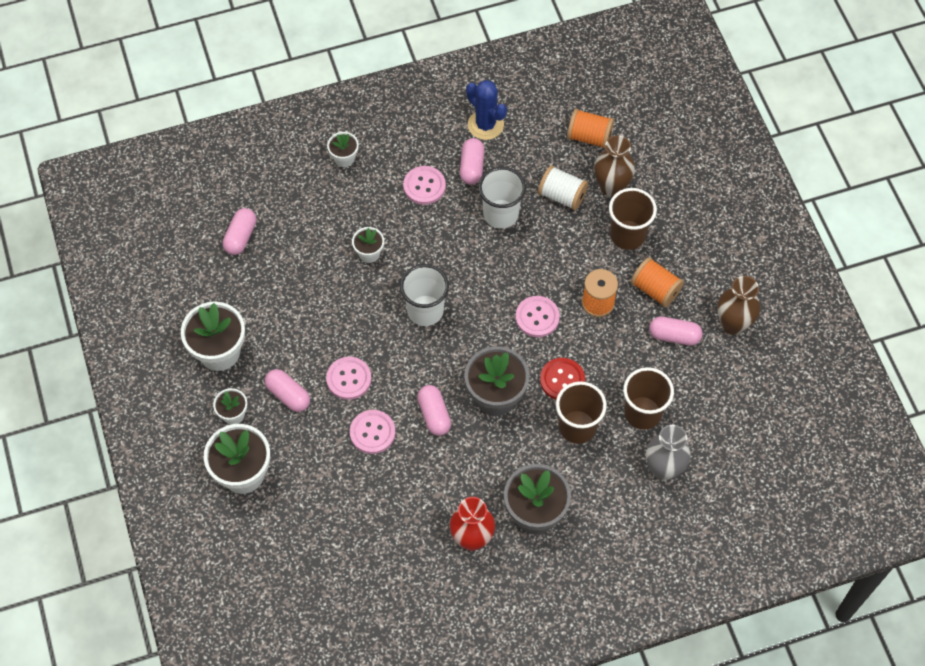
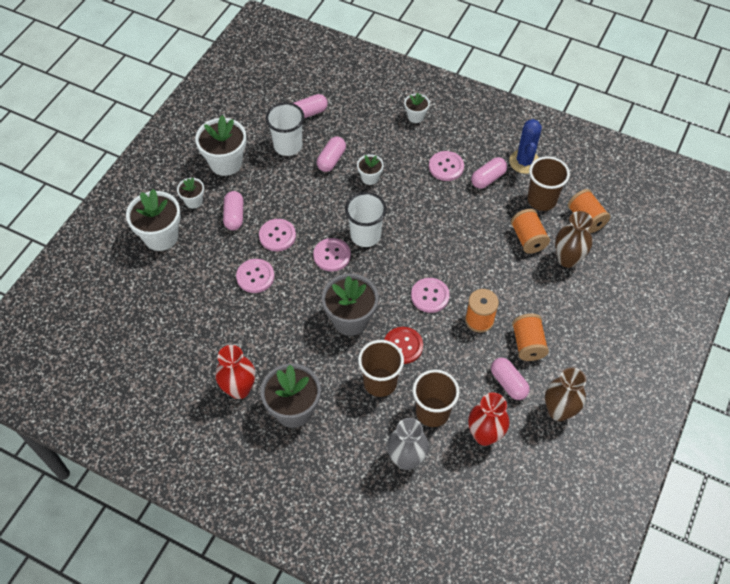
camera: 45 degrees right, 5 degrees down
(417, 354) = (332, 255): none -> pink button
(434, 415) = (302, 298): pink capsule -> pink capsule (331, 160)
(500, 214) = (475, 219): white cup -> white cup (288, 146)
(562, 196) = (528, 239): white spool -> orange spool
(627, 235) = (546, 296): brown cup -> brown cup (541, 200)
(700, 395) = (484, 435): none -> red vase

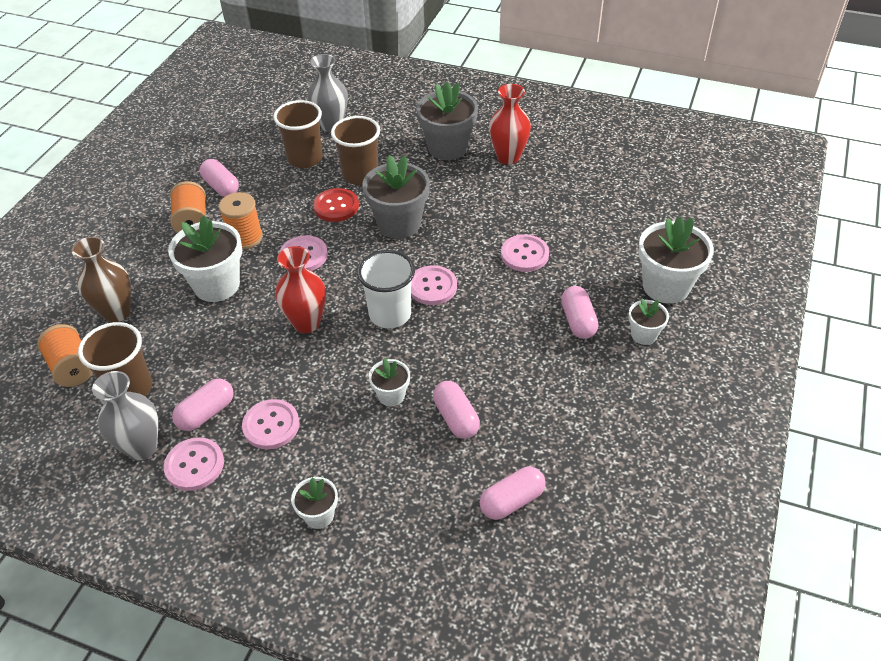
camera: 175 degrees right, 10 degrees down
(226, 163) = (621, 396): white flower pot -> white flower pot (217, 285)
(277, 236) = (510, 302): pink button -> pink button (194, 465)
(288, 146) = (531, 434): white cup -> none
(331, 160) = (456, 418): pink capsule -> pink capsule turned 45 degrees counterclockwise
(484, 435) = (253, 147): red vase -> red vase (306, 323)
(524, 162) = (142, 447): blue cactus -> grey vase
(528, 239) = (164, 332): orange spool -> none
(558, 411) = (173, 171): brown vase -> none

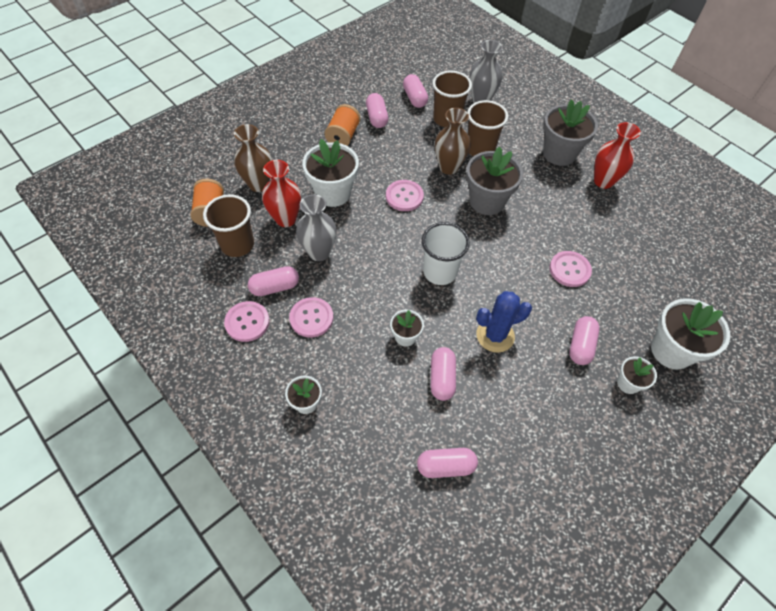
camera: 25 degrees right, 10 degrees up
(142, 447) = (222, 292): grey vase -> grey vase (319, 252)
(245, 237) = (371, 164): orange spool -> none
(254, 151) = (414, 98): none -> pink capsule
(306, 323) = (377, 251): red vase -> red vase (286, 219)
(336, 206) = (448, 167): red button -> brown vase
(432, 286) = (483, 264): pink button -> none
(487, 350) = (495, 335): none -> blue cactus

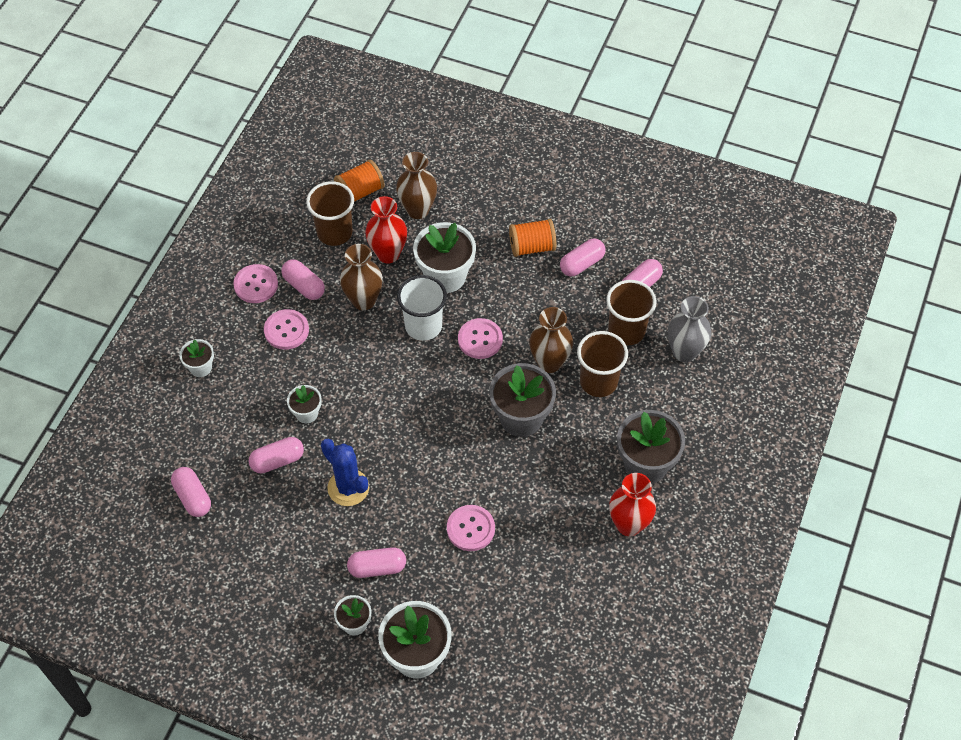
camera: 65 degrees right, 0 degrees up
(319, 252) = (363, 300): grey vase -> brown vase
(440, 272) = (398, 411): white cup -> white cup (423, 326)

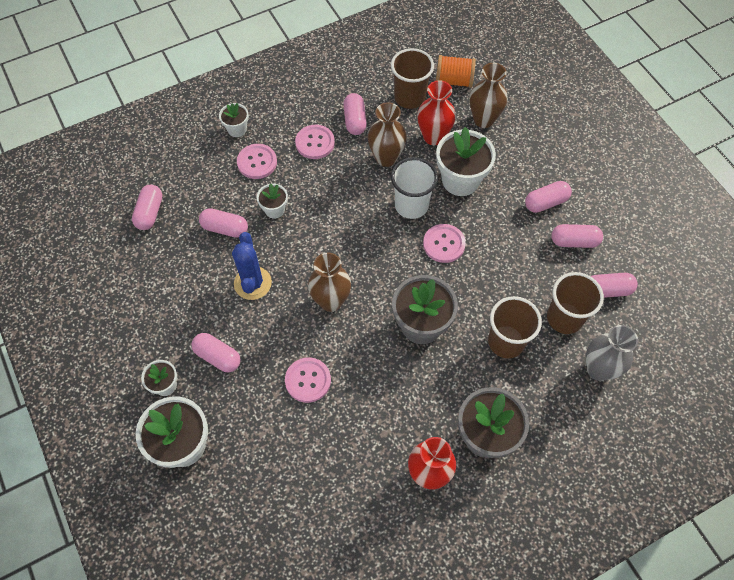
camera: 40 degrees right, 5 degrees up
(256, 285) = (324, 98): pink button -> pink button (257, 162)
(532, 247) = (546, 202): orange spool -> pink capsule
(549, 362) = (481, 299): brown vase -> brown vase (331, 301)

